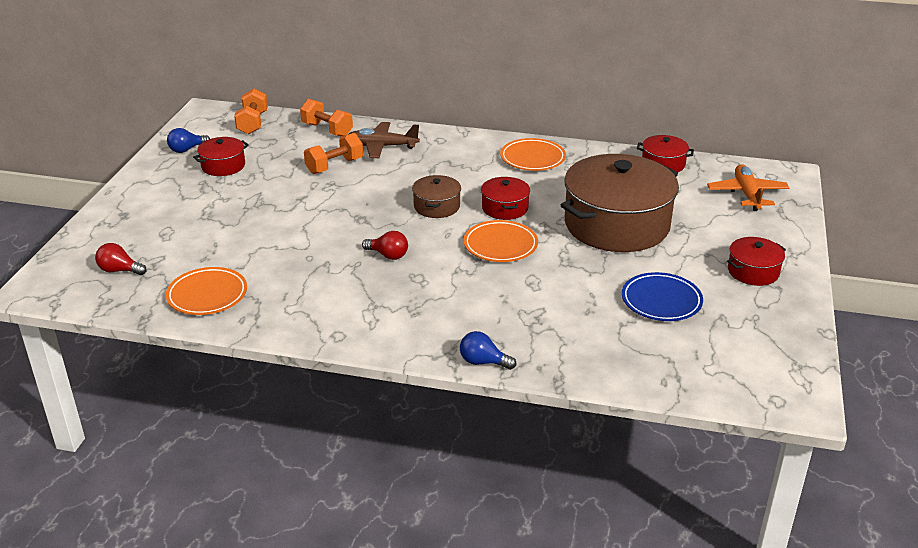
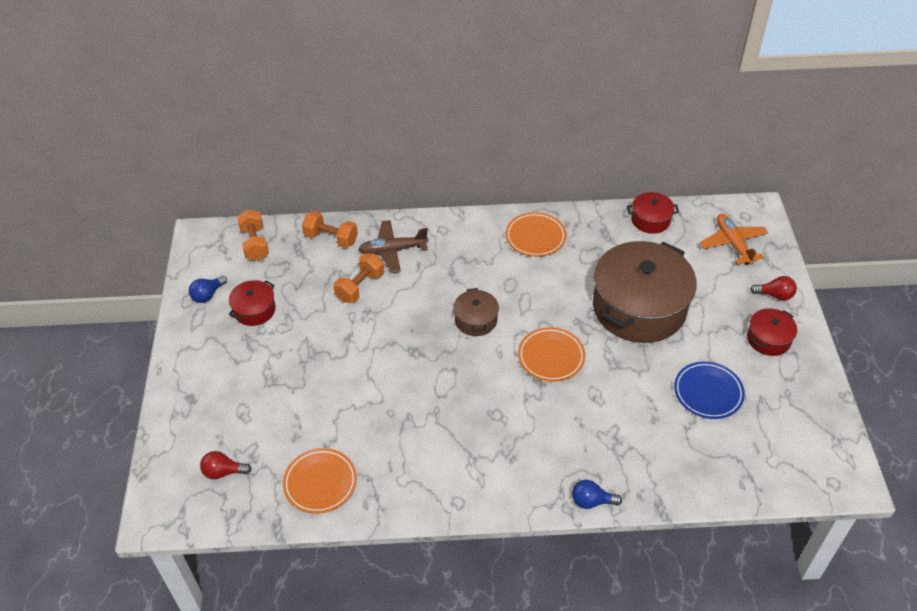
camera: 15 degrees left, 15 degrees up
(388, 255) = (459, 393): red light bulb -> red light bulb (775, 295)
(505, 208) = (536, 308): red pot -> none

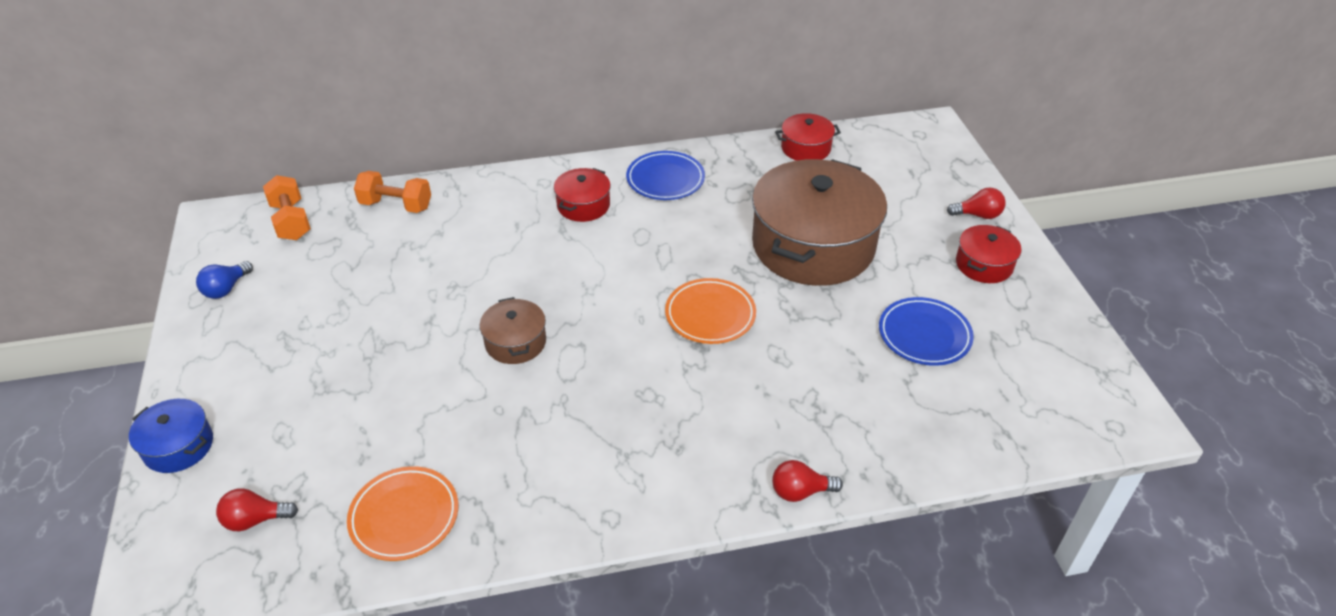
camera: 10 degrees left, 5 degrees down
(174, 412) = (178, 446): none -> blue pot
(254, 310) = (294, 300): red pot -> red pot (583, 205)
(360, 287) = (440, 258): orange dumbbell -> none
(393, 250) = (481, 212): brown plane -> none
(476, 320) = (602, 281): brown pot -> brown pot (515, 342)
(535, 237) = (665, 180): orange plate -> blue plate
(591, 501) = (800, 491): blue light bulb -> red light bulb
(733, 244) = (912, 164): orange plane -> none

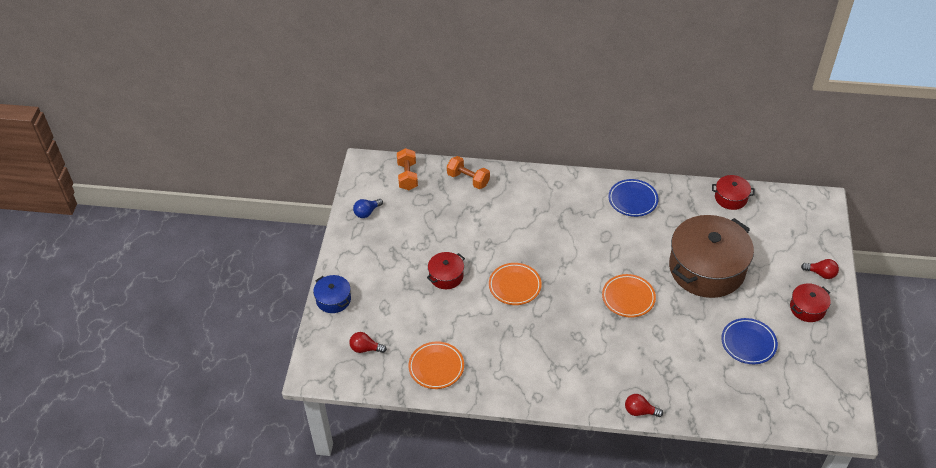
camera: 20 degrees right, 5 degrees up
(515, 342) = (514, 286): brown pot -> orange plate
(583, 205) = (577, 206): red pot -> red pot (446, 276)

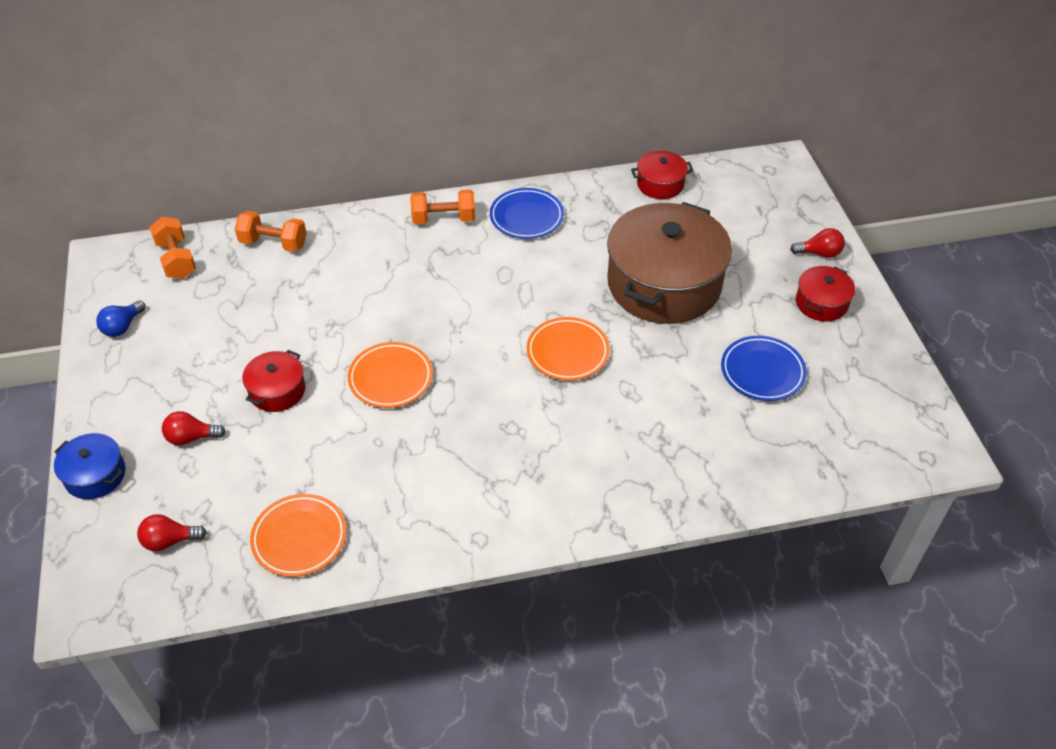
camera: 20 degrees left, 0 degrees up
(579, 188) = (443, 219): none -> orange dumbbell
(640, 411) = (645, 516): red light bulb -> red light bulb (191, 437)

